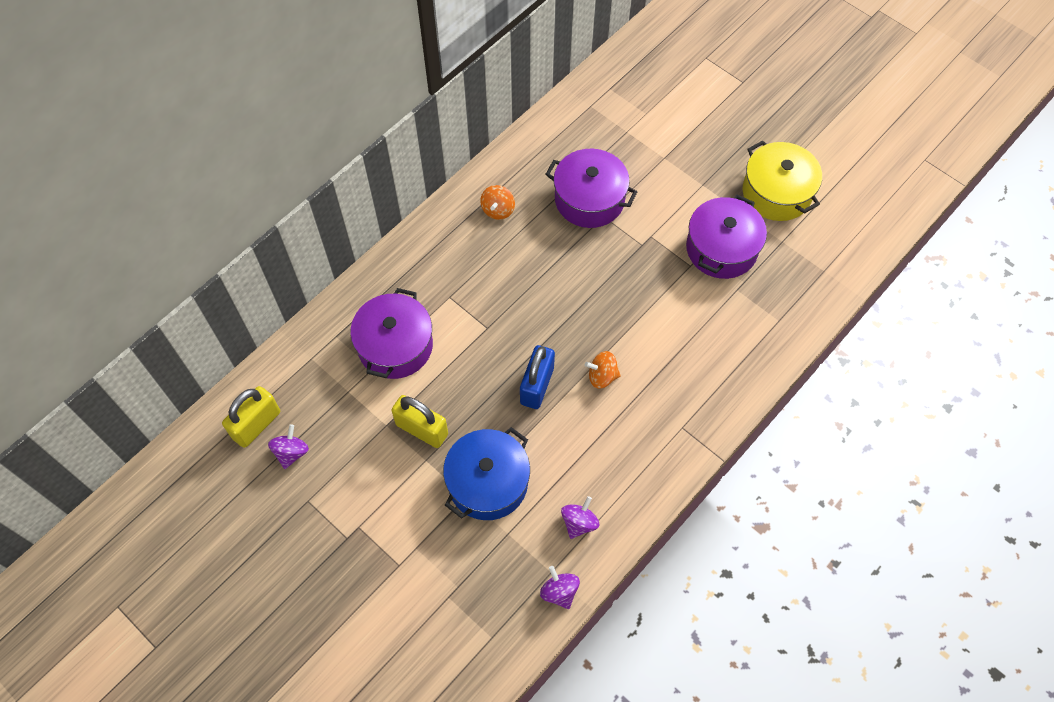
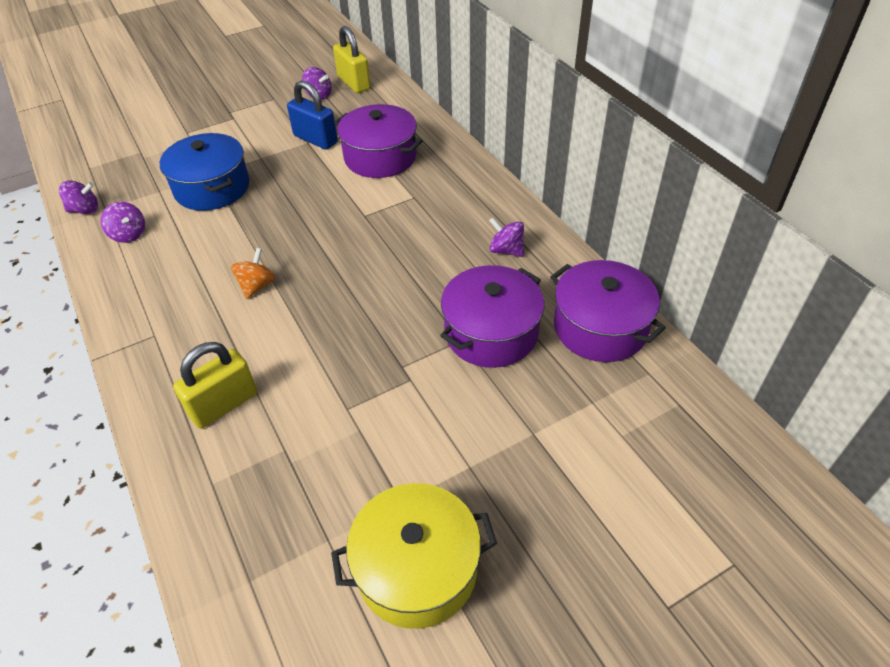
camera: 110 degrees right, 15 degrees down
(422, 429) = (289, 160): yellow padlock -> yellow padlock (224, 404)
(498, 210) = (506, 250): orange spinning top -> purple spinning top
(537, 385) = (280, 236): blue padlock -> blue padlock (315, 139)
(721, 249) = (354, 453): purple pot -> purple pot (600, 327)

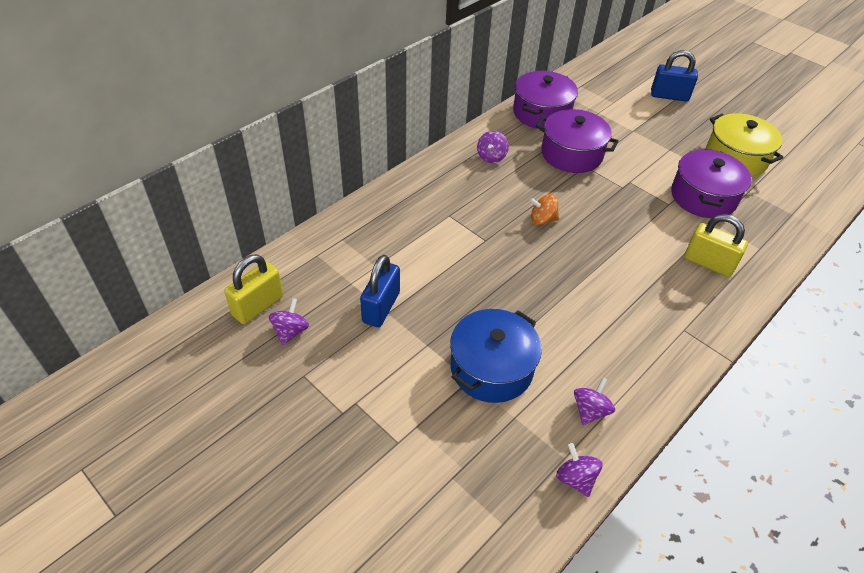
camera: 110 degrees left, 0 degrees up
(257, 286) = (598, 283): orange spinning top -> orange spinning top (542, 219)
(380, 157) = (398, 249): purple pot -> purple pot (703, 197)
(636, 544) = (669, 96): none -> blue padlock

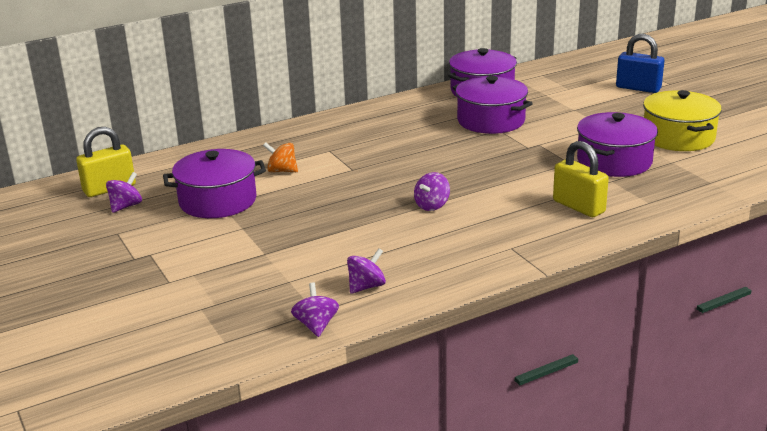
camera: 20 degrees right, 20 degrees down
(381, 307) = (218, 201): blue padlock -> purple pot
(491, 157) = (403, 116): purple spinning top -> purple spinning top (432, 205)
(491, 368) = (291, 249): blue pot -> none
(542, 219) = (422, 161): orange spinning top -> orange spinning top (282, 171)

